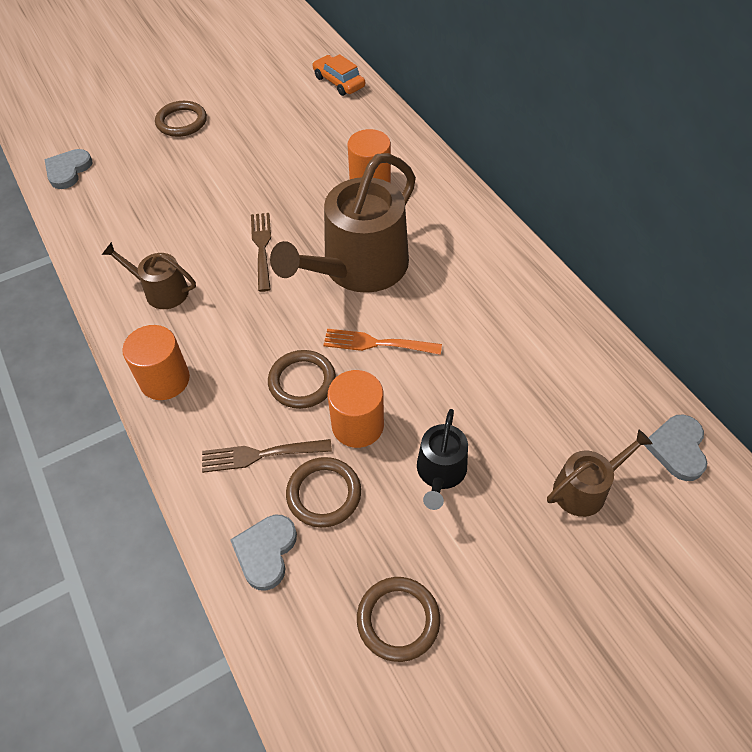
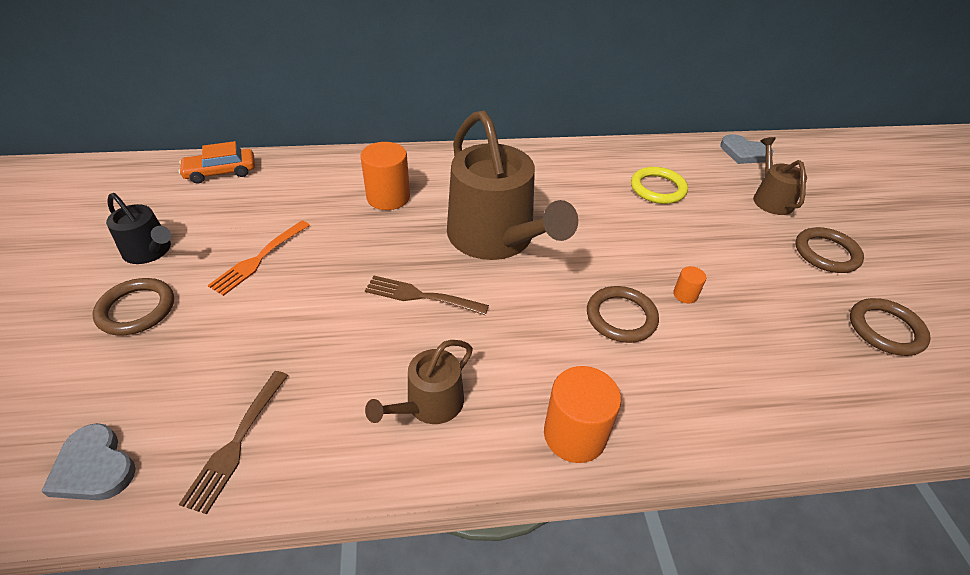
camera: 70 degrees left, 10 degrees down
(262, 454) = (703, 372): brown fork -> brown fork (237, 441)
(266, 552) = (818, 400): grey heart -> none
(324, 494) = (757, 339): brown ring -> brown ring (826, 253)
(357, 425) = (685, 295): orange cylinder -> orange cylinder, size x0.48
(378, 343) = (595, 254): orange fork -> orange fork (259, 258)
(440, 472) = (745, 262): black watering can -> black watering can (150, 251)
(525, 371) = (658, 188): none -> yellow ring

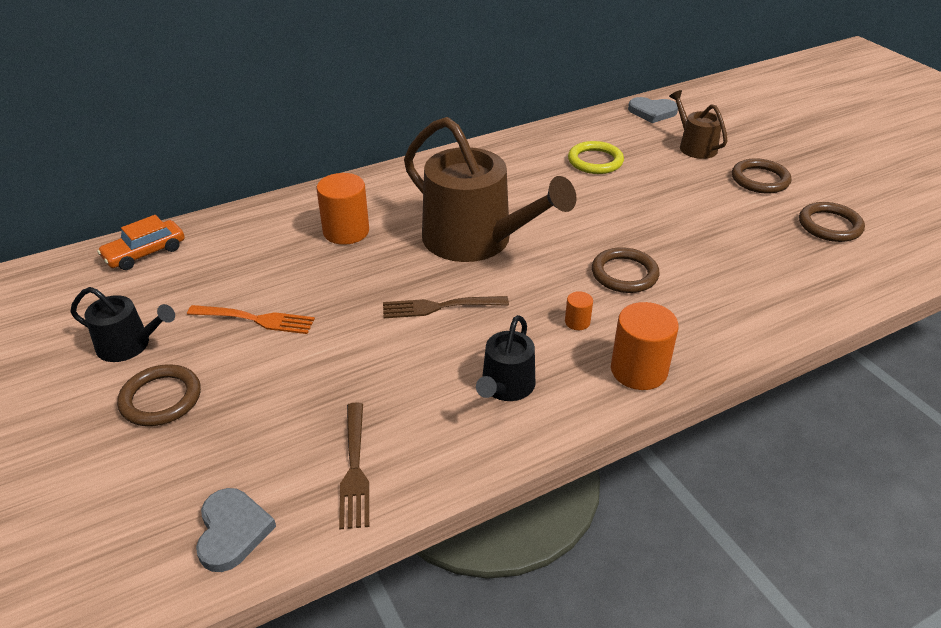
camera: 20 degrees left, 5 degrees down
(94, 467) = (232, 531): grey heart -> grey heart turned 120 degrees counterclockwise
(259, 258) = (255, 319): orange fork -> orange fork turned 90 degrees counterclockwise
(429, 404) = (506, 387): brown watering can -> black watering can
(685, 295) = (666, 242): orange cylinder -> orange cylinder (577, 322)

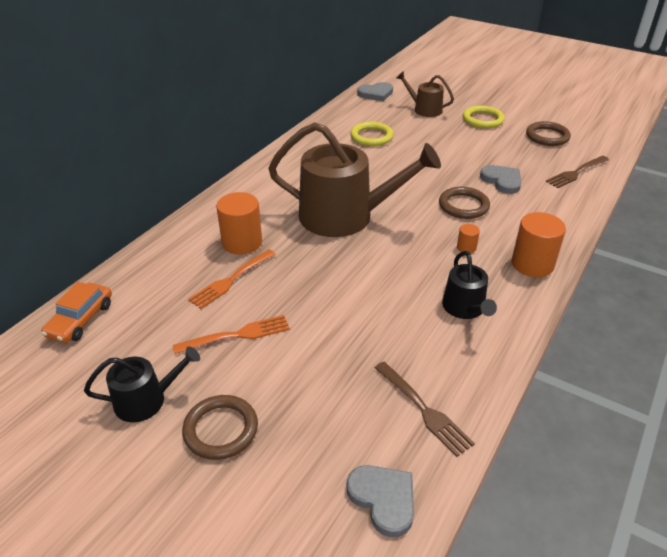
camera: 30 degrees left, 0 degrees up
(301, 264) = (231, 279): none -> orange fork
(440, 307) = (367, 271): brown fork -> brown fork (576, 172)
(705, 261) = (502, 181): none -> grey heart
(760, 179) = (482, 120): brown ring -> yellow ring

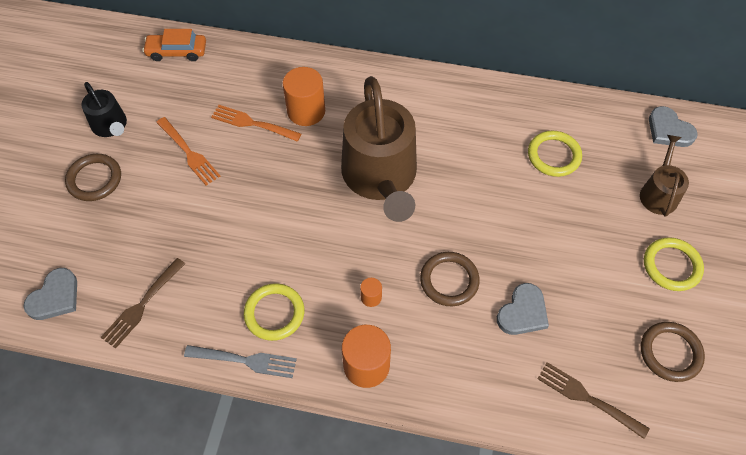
camera: 70 degrees right, 20 degrees up
(465, 308) = (274, 313): black watering can -> yellow ring
(512, 339) = (244, 361): none -> grey fork

